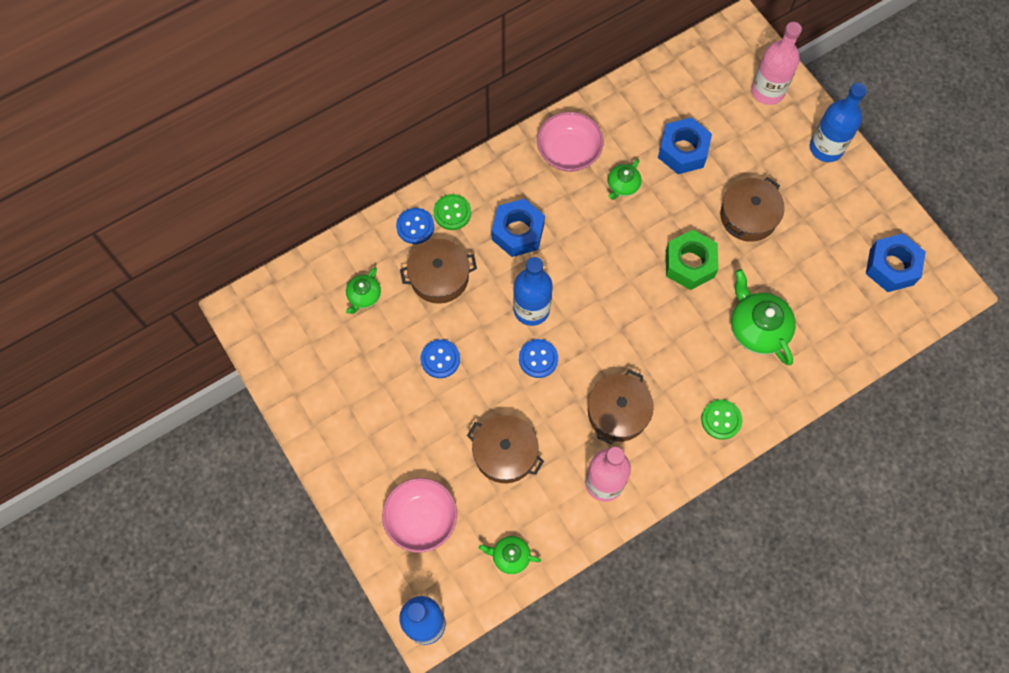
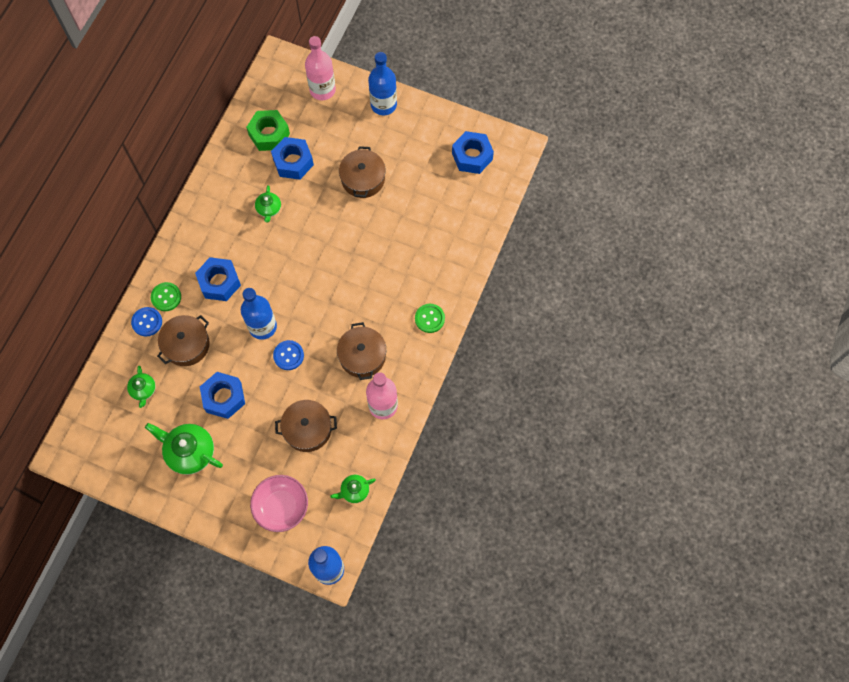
camera: 35 degrees left, 0 degrees up
(440, 359) = (224, 397): blue button -> blue nut
(568, 152) = (218, 208): pink bowl -> none
(689, 264) = (345, 233): green nut -> green nut (269, 134)
(757, 328) = (415, 247): green teapot -> green teapot (190, 452)

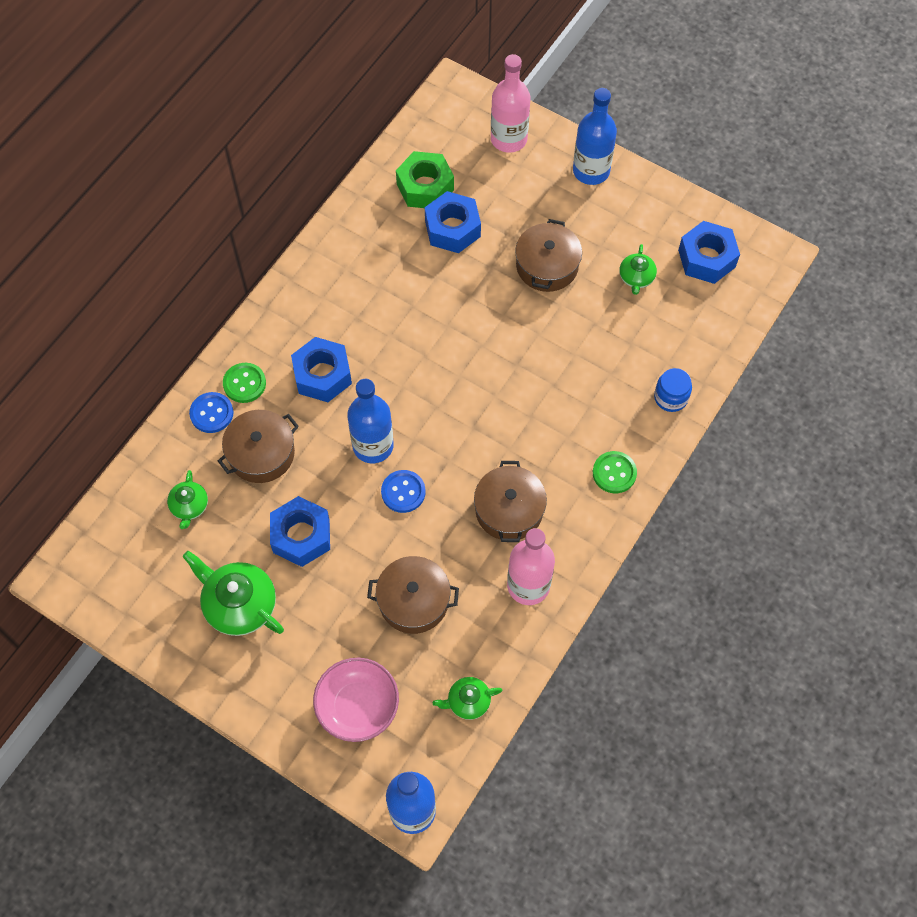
camera: 10 degrees right, 5 degrees down
(269, 209) = (408, 286): green teapot -> green teapot (636, 278)
(460, 259) = (671, 397): none -> blue jar

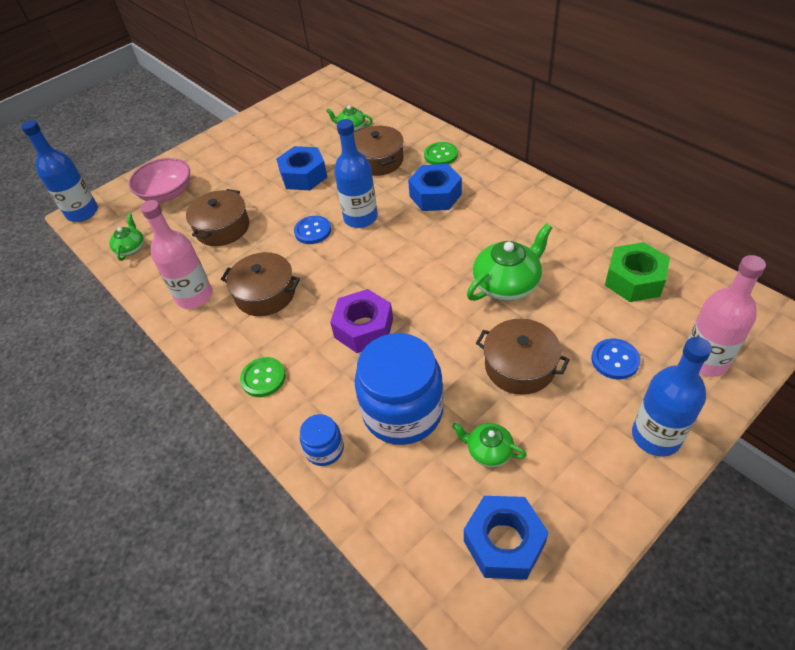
camera: 110 degrees right, 15 degrees down
(211, 413) = (420, 139): blue button -> blue button (615, 360)
(239, 604) = (269, 146): green teapot -> green teapot (507, 284)
(452, 228) = (578, 294): blue nut -> none
(533, 400) = (363, 328): none -> purple nut
(617, 346) = (402, 411): none -> blue jar

